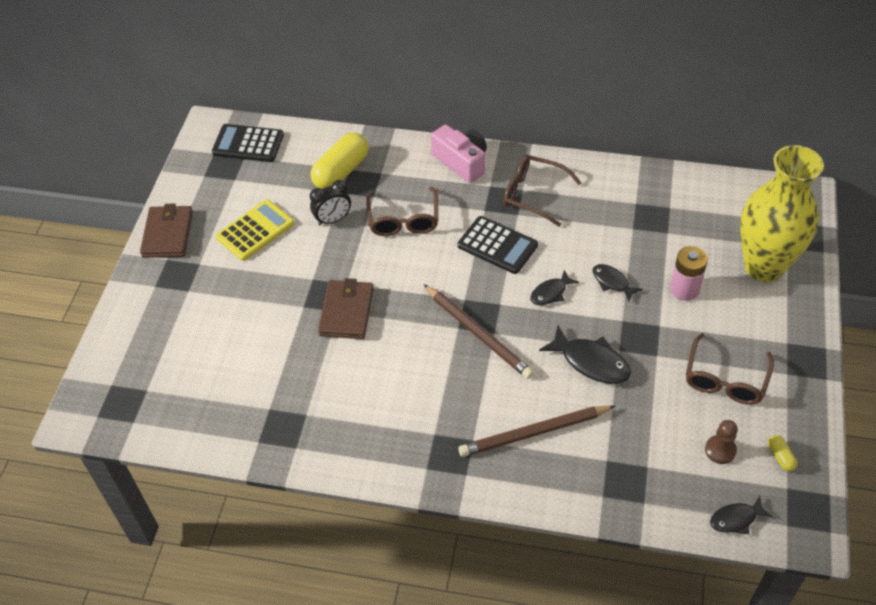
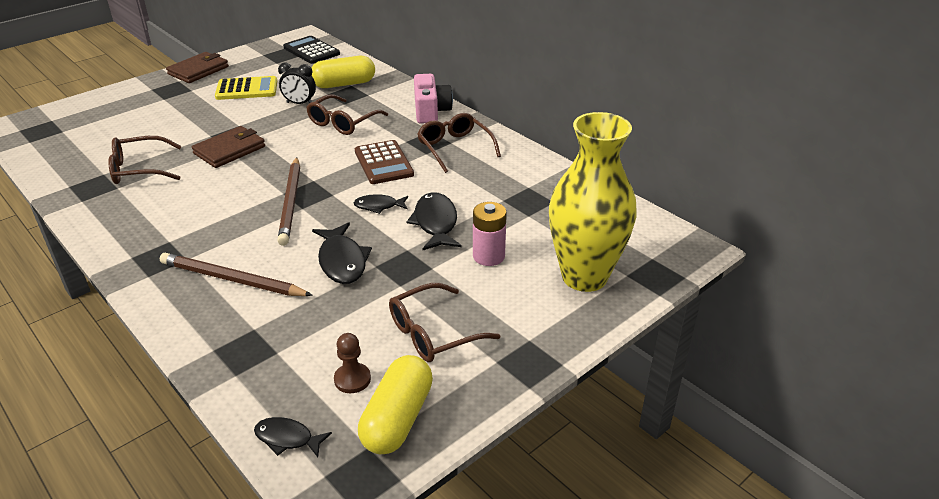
camera: 35 degrees right, 15 degrees down
(295, 383) = (139, 169): none -> brown glasses
(497, 245) = (384, 163): black calculator -> brown calculator
(612, 282) = (435, 223): black fish -> black fish, size x1.64
(780, 457) = (397, 418): yellow capsule -> yellow capsule, size x2.29

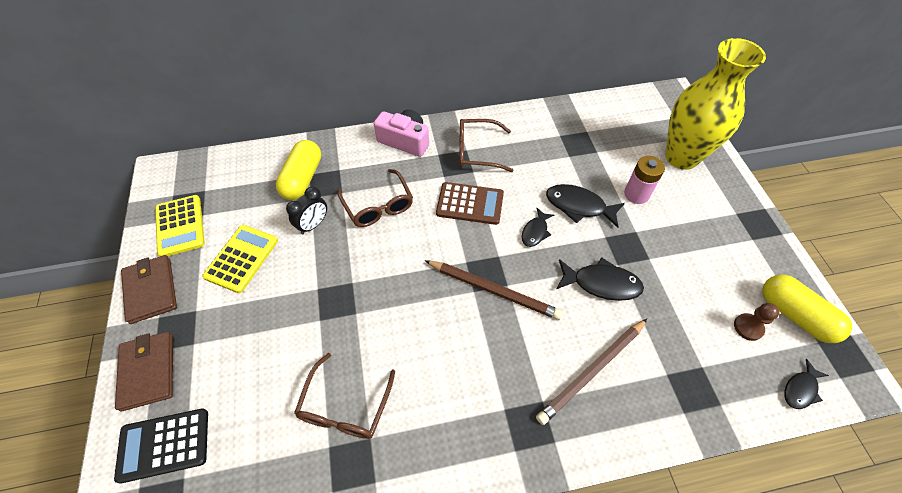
camera: 60 degrees left, 20 degrees up
(230, 150) = (364, 311): brown wallet -> brown wallet (148, 371)
(260, 59) = (180, 226): none -> yellow calculator
(311, 51) = (204, 178): black calculator -> black calculator (164, 445)
(433, 333) = (712, 261): brown glasses -> none

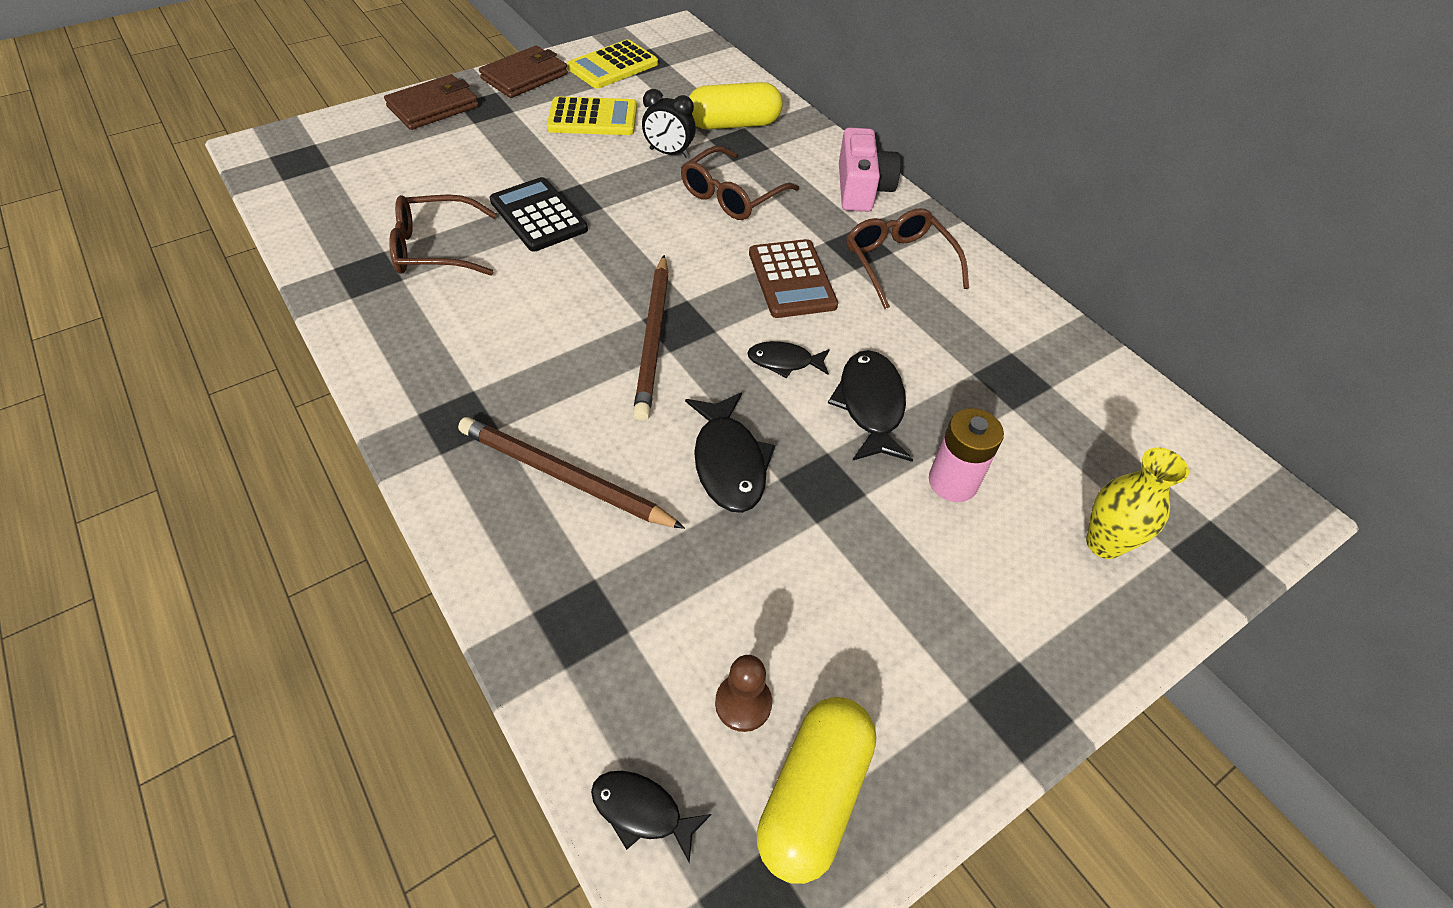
camera: 65 degrees right, 5 degrees down
(164, 445) = (359, 143): black calculator -> black calculator (538, 215)
(681, 157) = (1104, 543): yellow vase -> yellow vase, size x0.50

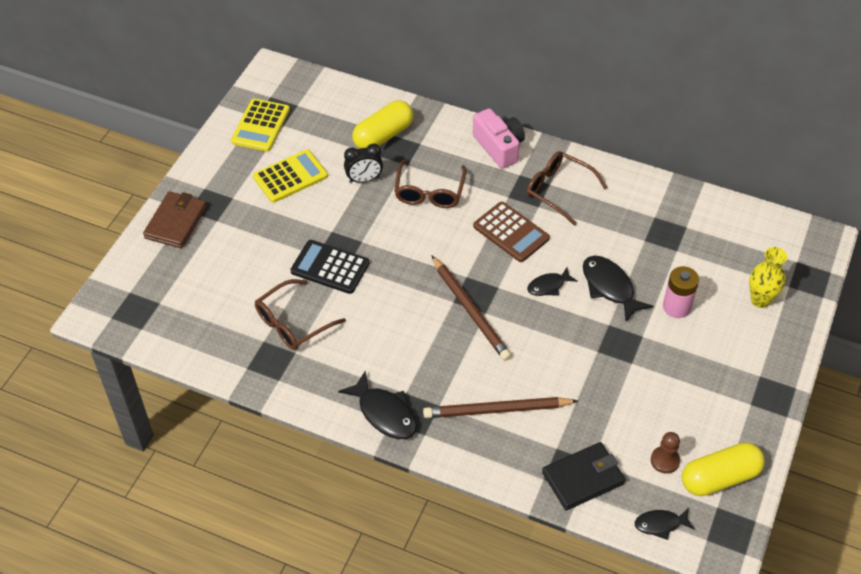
camera: 30 degrees left, 0 degrees up
(525, 76) = (210, 165): brown wallet -> none
(590, 648) = (583, 478): none -> black wallet
(729, 462) = (568, 357): black fish -> black fish (384, 413)
(813, 796) = (720, 478): yellow capsule -> yellow capsule turned 75 degrees clockwise

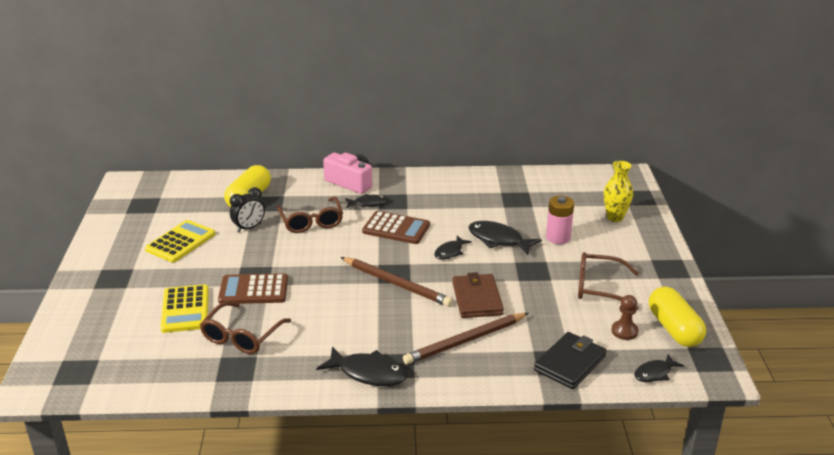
camera: 25 degrees left, 20 degrees down
(176, 222) = (85, 298): brown wallet -> brown wallet (477, 299)
(261, 126) = (133, 217): yellow calculator -> yellow calculator (185, 309)
(330, 267) = (253, 290): black calculator -> brown calculator
(501, 185) = (368, 203): none -> black fish
(558, 190) = (416, 195): brown glasses -> brown glasses (598, 287)
(720, 478) = (674, 329): yellow capsule -> yellow capsule turned 60 degrees counterclockwise

